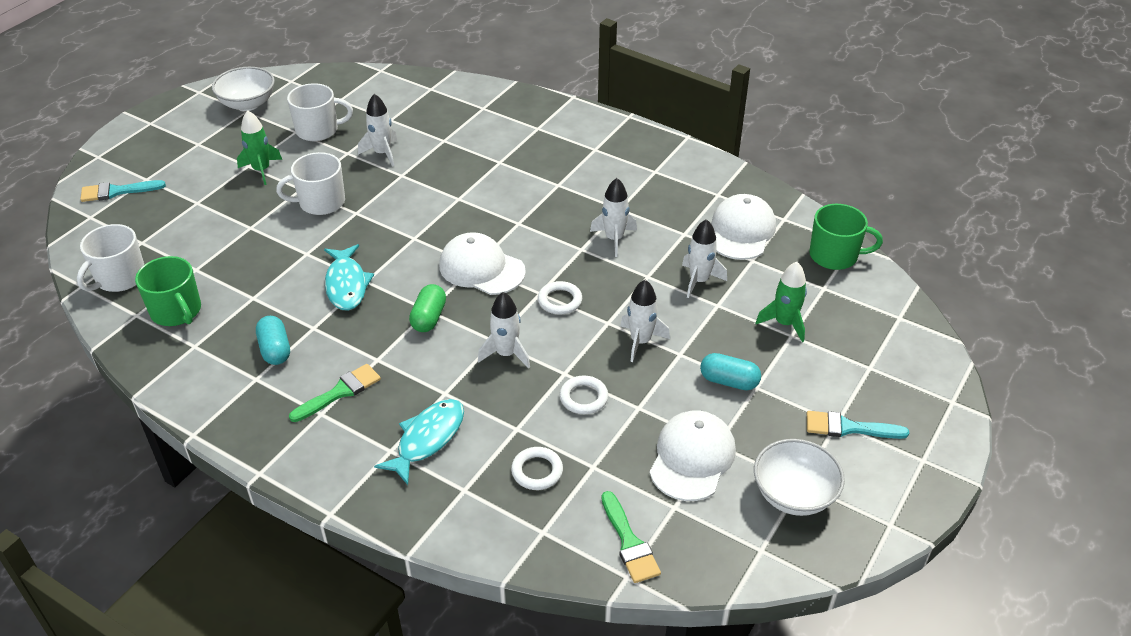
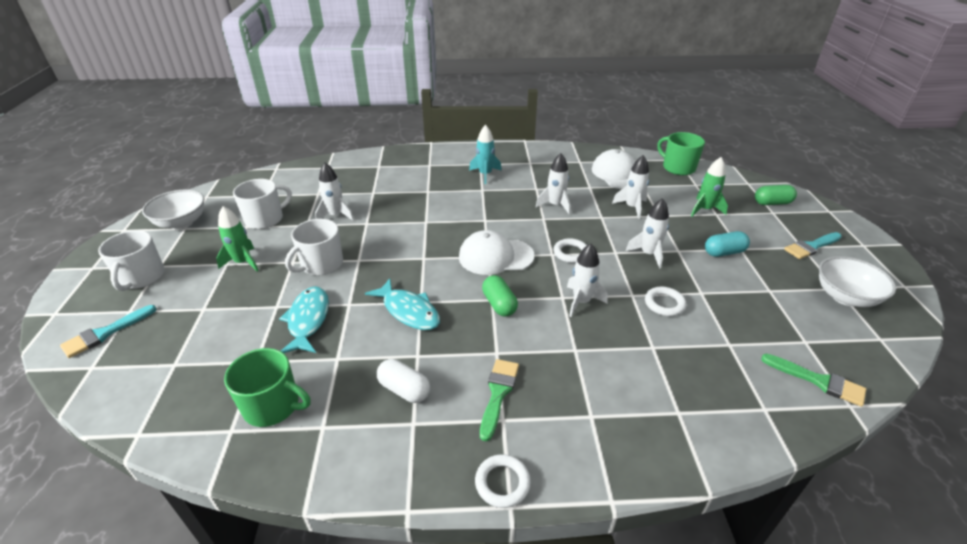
camera: 35 degrees left, 5 degrees down
(120, 278) = (179, 406): white mug -> white mug (141, 277)
(275, 350) = (404, 389): turquoise capsule -> white capsule
(427, 439) = (606, 390): turquoise fish -> turquoise fish (308, 320)
(537, 471) = (704, 368): white ring -> white ring (502, 483)
(584, 166) = (485, 174): none -> turquoise rocket
(692, 458) = (770, 306): white cap -> none
(834, 256) = (678, 167): green mug -> green mug turned 105 degrees counterclockwise
(888, 356) = (772, 203): none -> green capsule

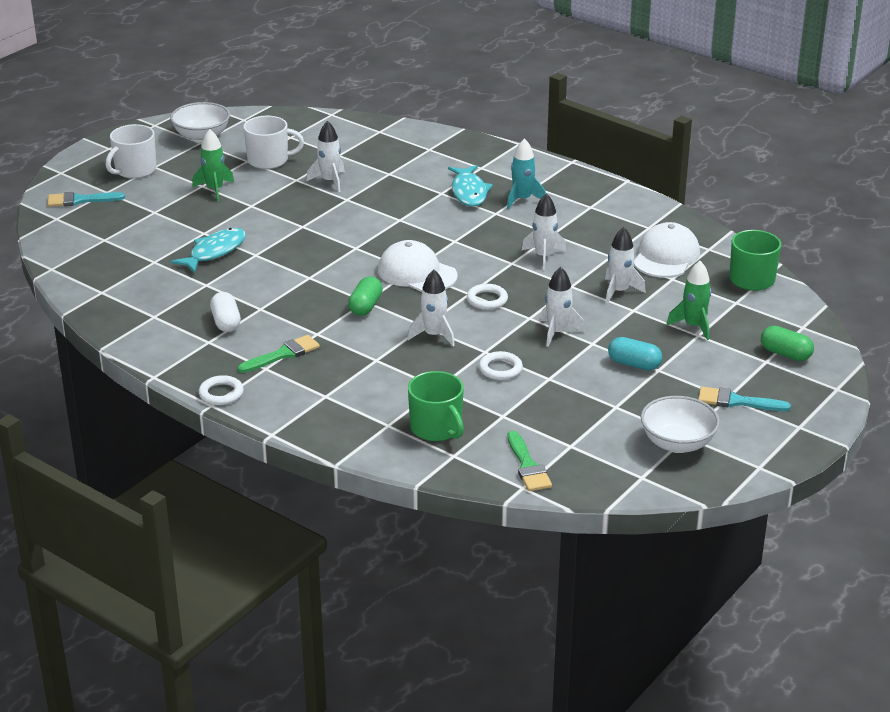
camera: 40 degrees right, 5 degrees down
(273, 406) = (137, 291): green mug -> green mug (436, 428)
(321, 264) = (270, 217): white mug -> none
(409, 311) = (292, 279): turquoise fish -> turquoise fish (469, 192)

